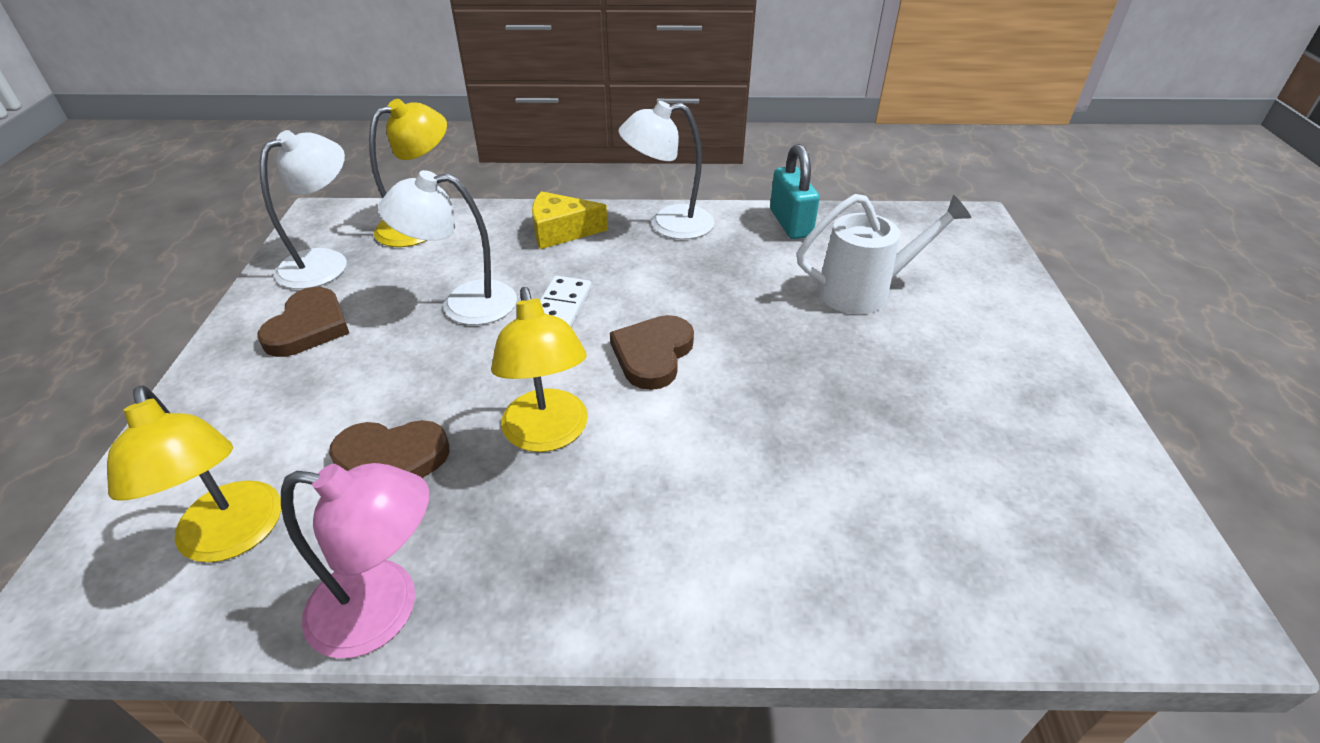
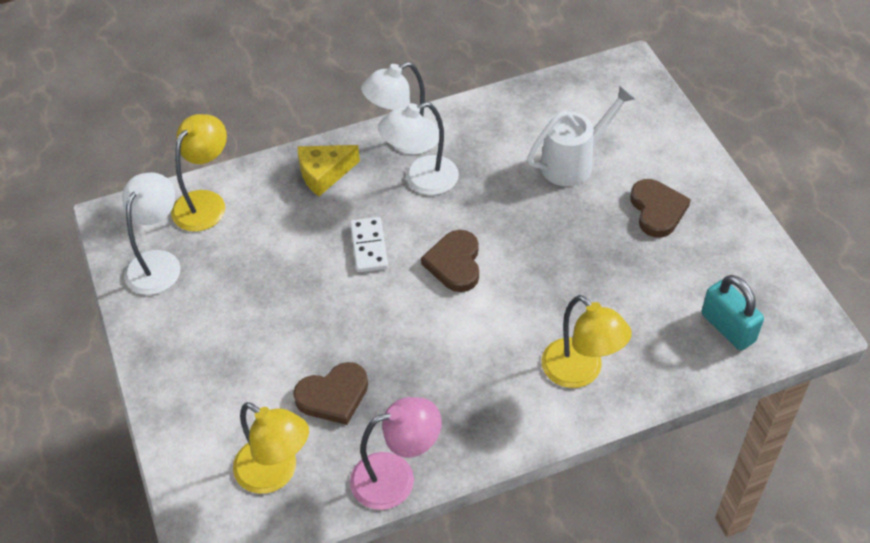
camera: 20 degrees left, 10 degrees up
(308, 327) = (195, 322): brown heart -> brown heart (657, 210)
(464, 304) = (295, 265): white lamp -> white lamp (421, 180)
(548, 434) = (421, 344): yellow lamp -> yellow lamp (580, 372)
(790, 223) = (496, 111): turquoise padlock -> turquoise padlock (728, 327)

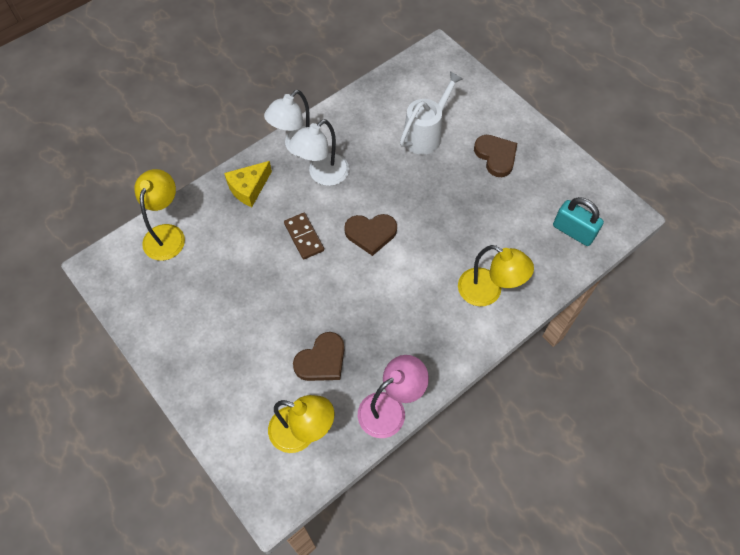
camera: 20 degrees left, 10 degrees up
(158, 263) = (148, 292): white lamp -> none
(369, 246) = (304, 237): white domino -> brown domino
(455, 263) = (371, 233): brown heart -> brown heart turned 75 degrees counterclockwise

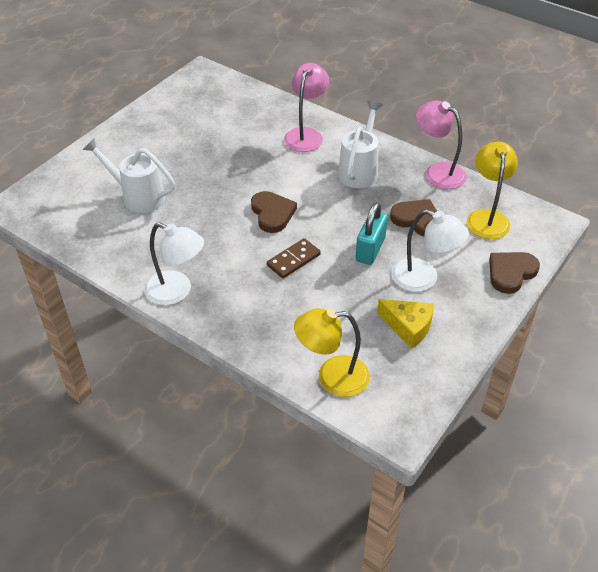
camera: 105 degrees left, 15 degrees down
(249, 188) = (246, 320): yellow cheese -> yellow cheese (408, 327)
(322, 175) = (211, 263): white lamp -> white lamp (423, 279)
(414, 328) = (359, 170): none -> white watering can
(488, 292) = (306, 135): yellow lamp -> pink lamp
(496, 156) = (156, 147): brown heart -> brown heart (511, 273)
(573, 231) = (228, 97): turquoise padlock -> turquoise padlock (370, 249)

